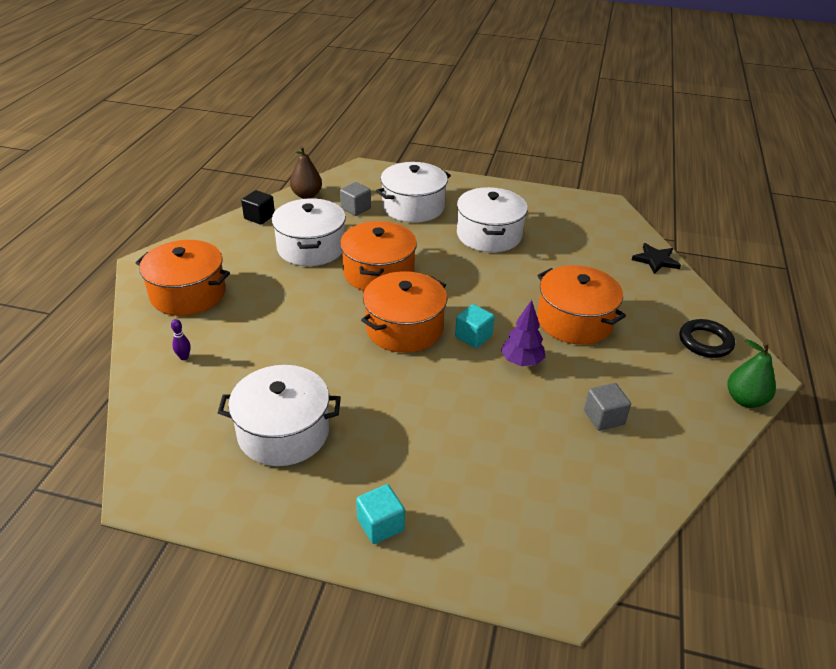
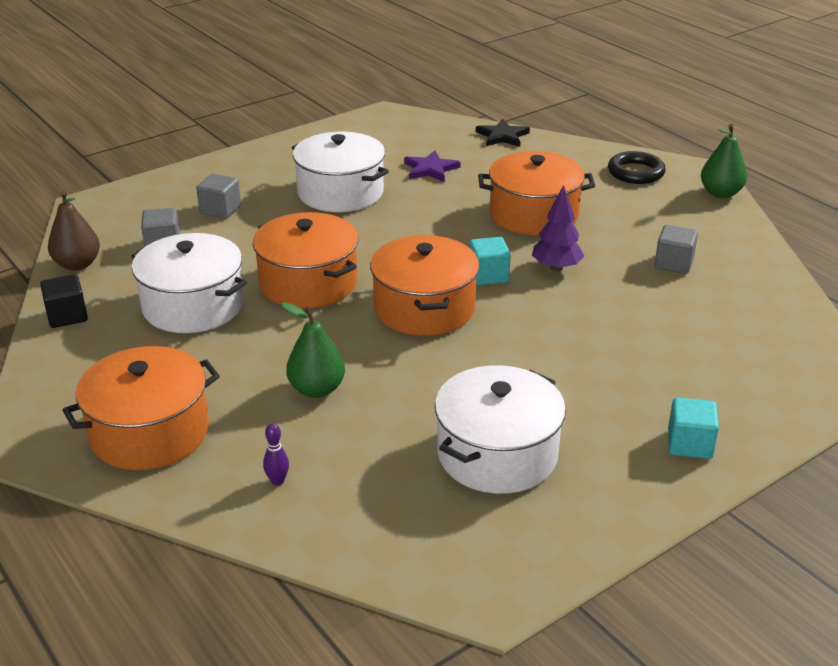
camera: 50 degrees left, 5 degrees down
(278, 329) = (317, 389): none -> green pear
(413, 207) = (220, 210): white pot -> grey cube
(566, 253) = (430, 169): none -> purple star

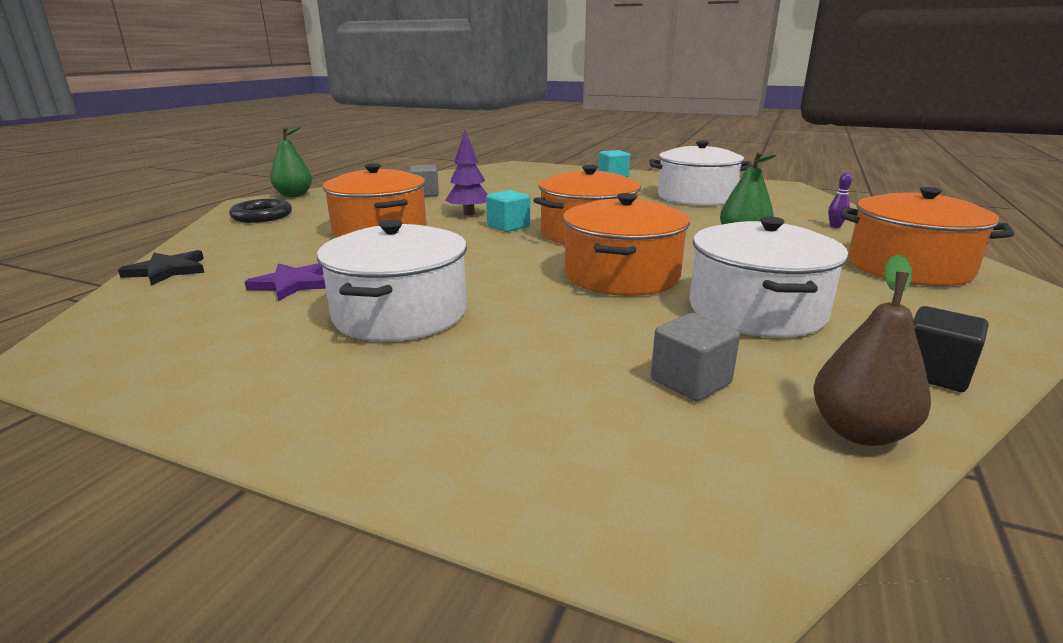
camera: 120 degrees left, 10 degrees down
(220, 210) = (537, 378): grey cube -> none

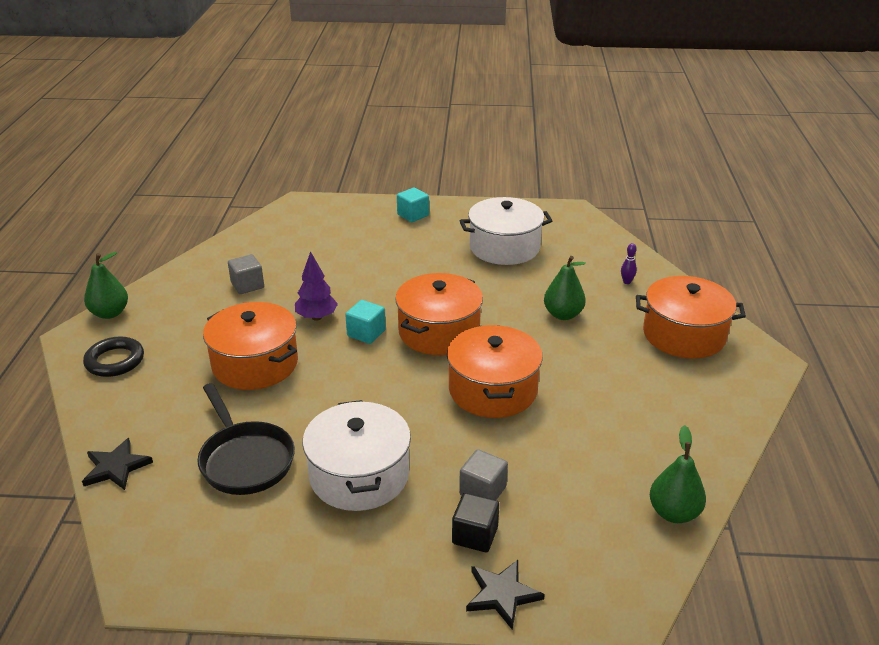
camera: 20 degrees left, 10 degrees up
(292, 284) = (245, 460): purple star -> black pan
(487, 472) = (502, 594): none -> black star
(690, 381) = (578, 496): grey cube -> grey cube (482, 491)
(756, 310) = (597, 413): white pot -> none
(859, 432) = (673, 513): brown pear -> green pear
(933, 373) = (705, 453): black cube -> black cube (475, 535)

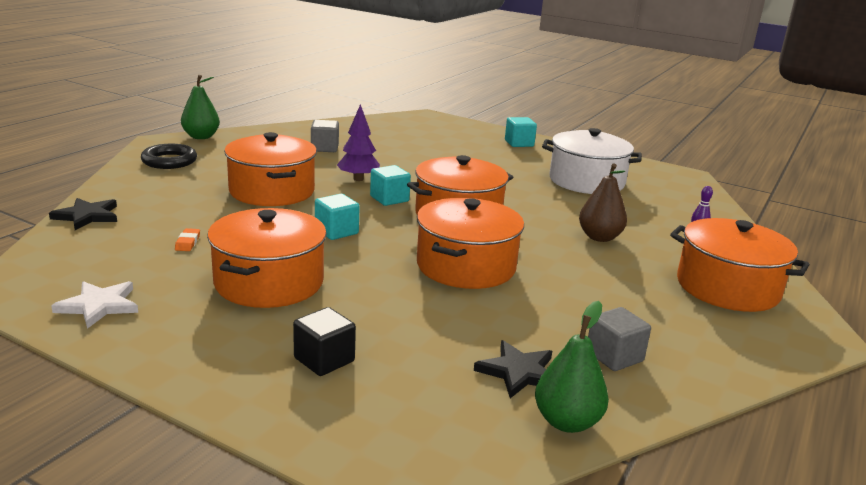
camera: 25 degrees right, 10 degrees down
(245, 460) = (188, 242): black pan -> orange eraser
(247, 565) = (99, 306): none -> white star
(358, 392) = (336, 231): none -> turquoise cube
(359, 475) = (269, 282): white pot -> orange pot
(482, 491) = (371, 331): grey cube -> grey cube (614, 356)
(502, 594) = (296, 414): black star -> black star (518, 372)
(563, 314) = (599, 237): green pear -> brown pear

